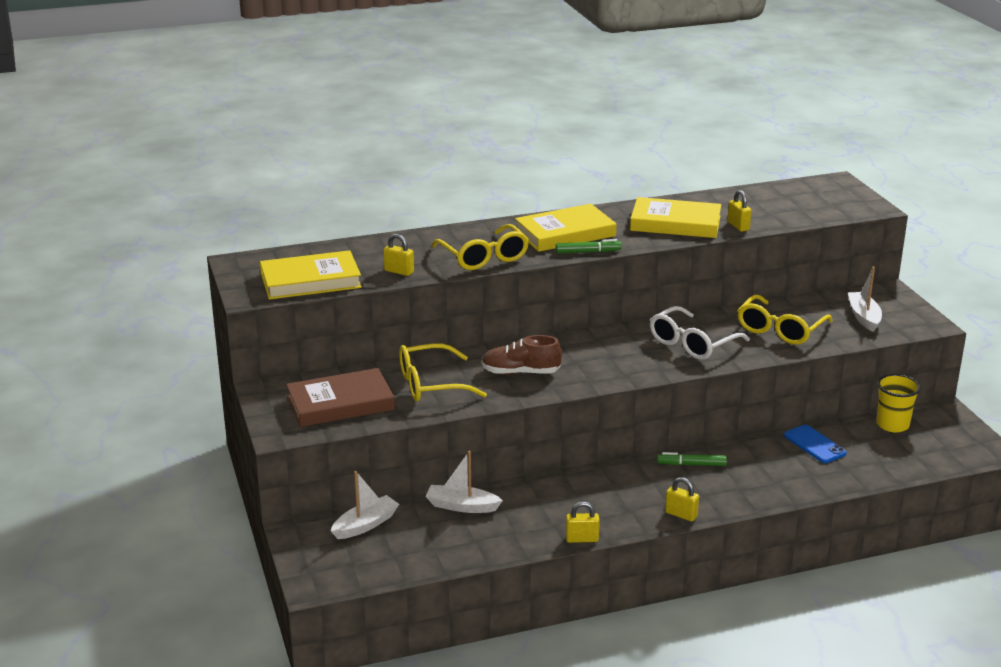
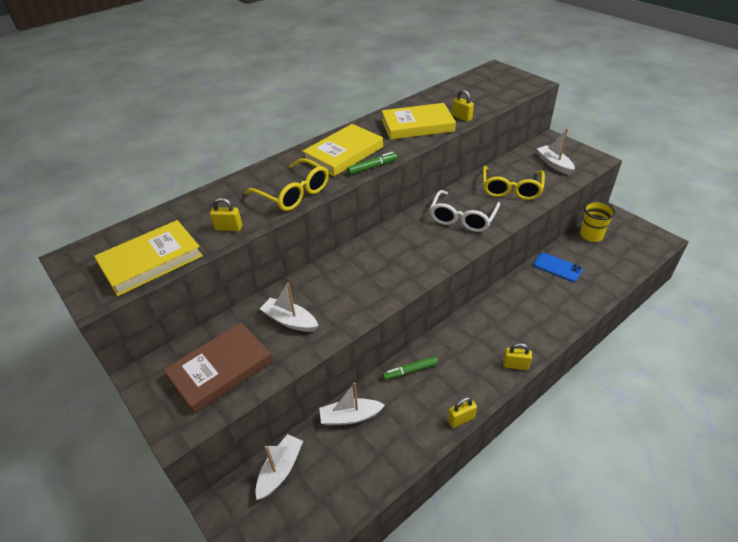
camera: 20 degrees left, 15 degrees up
(430, 384) = (290, 321): yellow glasses -> white boat
(521, 372) = (356, 284): brown shoe -> none
(691, 464) = (492, 312): green marker -> green marker (410, 371)

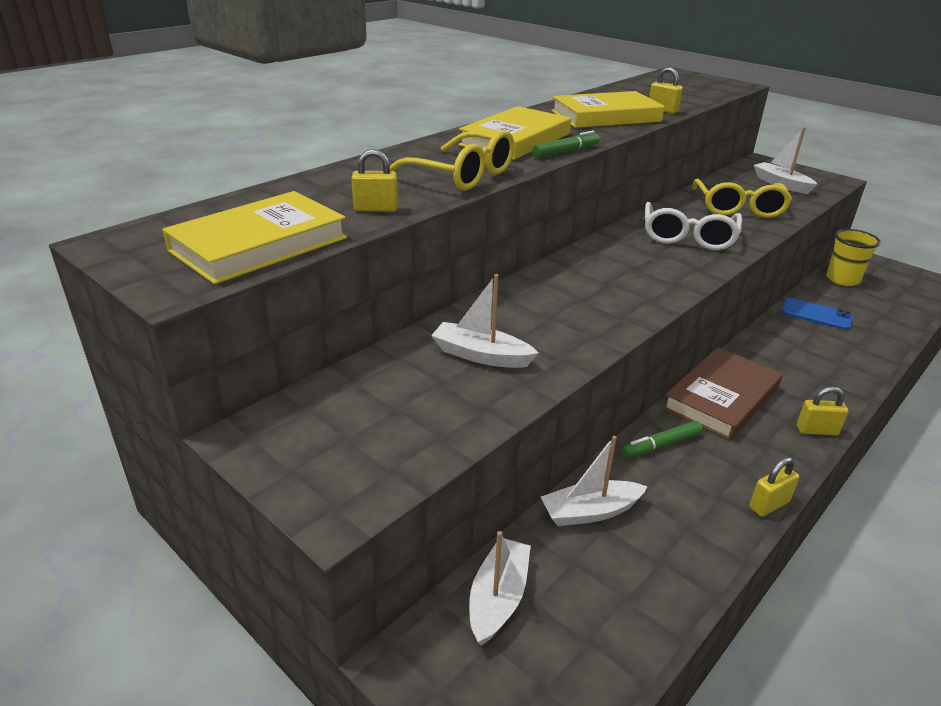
camera: 10 degrees left, 10 degrees down
(220, 369) = (387, 421): brown book -> brown book (721, 398)

